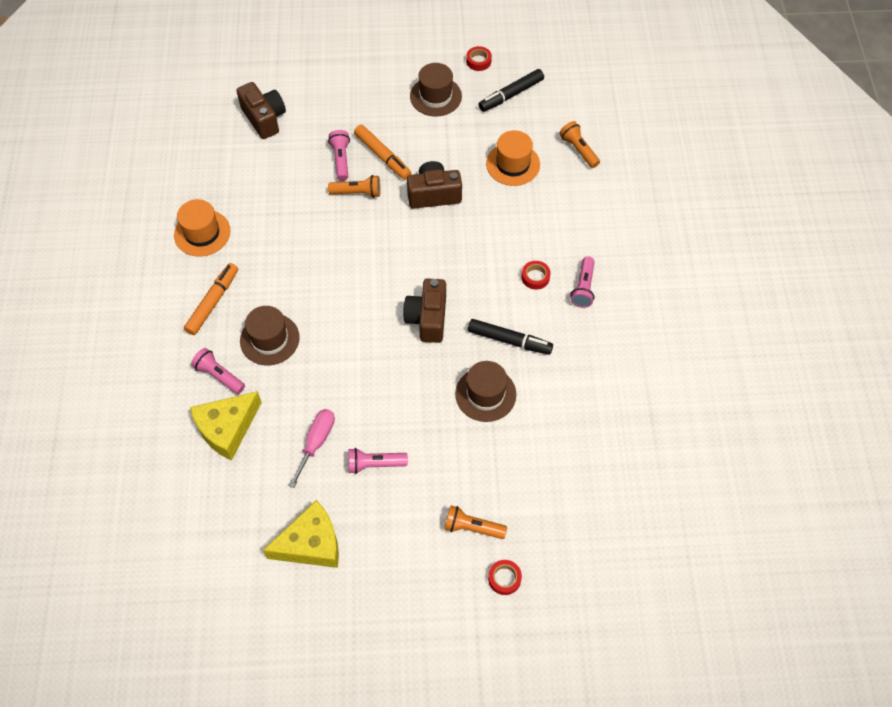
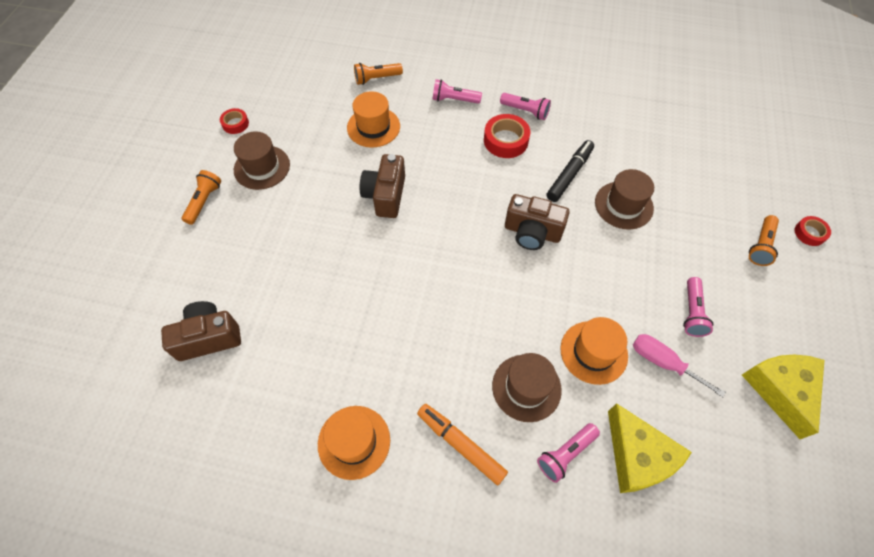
camera: 75 degrees left, 0 degrees up
(314, 385) = (593, 352): none -> orange hat
(341, 160) = (306, 269): pink flashlight -> pink flashlight (454, 100)
(357, 192) = (357, 262): orange flashlight -> orange flashlight (204, 201)
(382, 156) = (318, 229): orange marker -> none
(511, 95) = (290, 109): black marker -> none
(535, 277) = (505, 140): red tape -> red tape, size x1.68

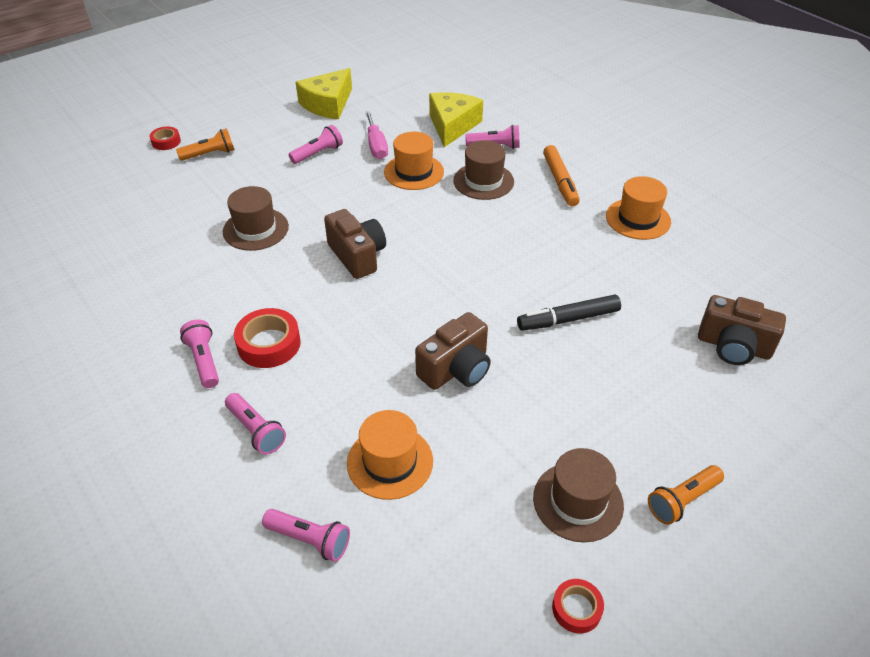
camera: 140 degrees left, 15 degrees down
(377, 79) = (310, 539): orange flashlight -> pink flashlight
(569, 174) = (260, 276): black marker -> black marker (568, 319)

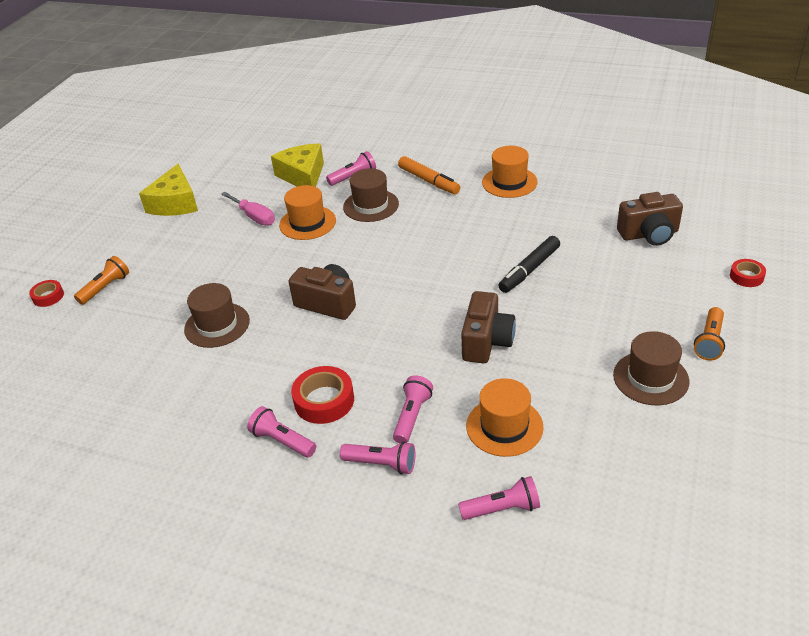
camera: 30 degrees left, 5 degrees down
(318, 153) = (208, 244): pink flashlight -> pink flashlight (412, 416)
(576, 609) = (713, 440): red tape -> red tape (746, 276)

